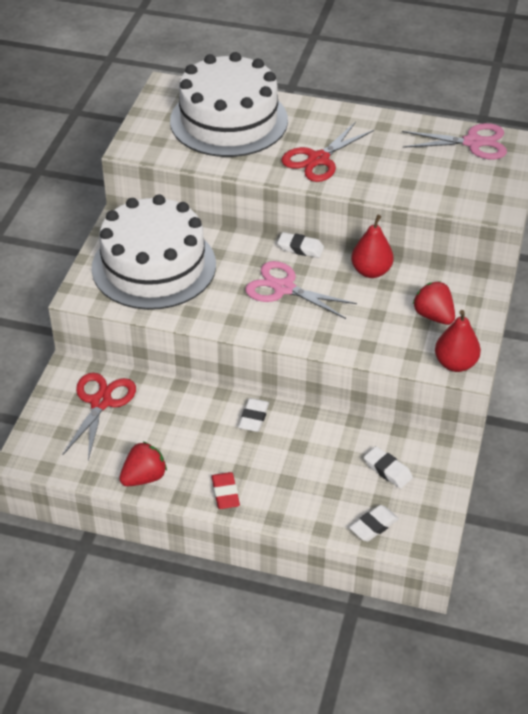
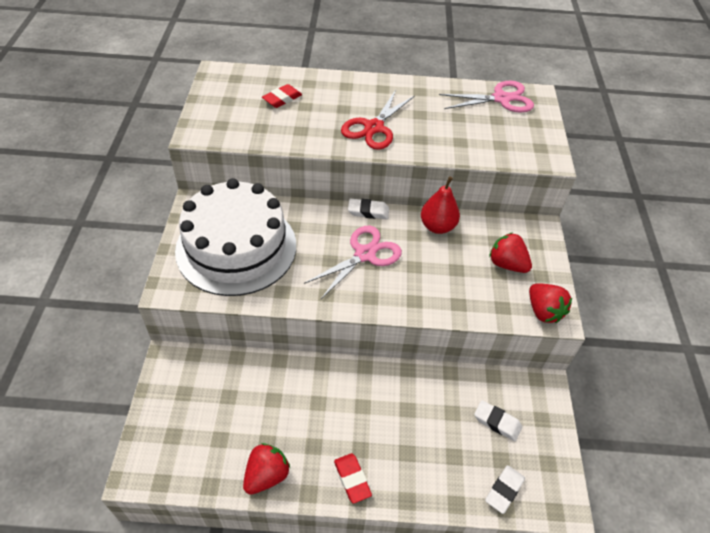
camera: 15 degrees left, 5 degrees up
(100, 402) = (206, 393): red scissors -> none
(229, 120) = (282, 99): white cake -> red eraser
(253, 418) = (358, 385): white eraser -> none
(284, 288) = (364, 254): pink scissors -> pink scissors turned 120 degrees clockwise
(455, 364) = (543, 311): red pear -> red strawberry

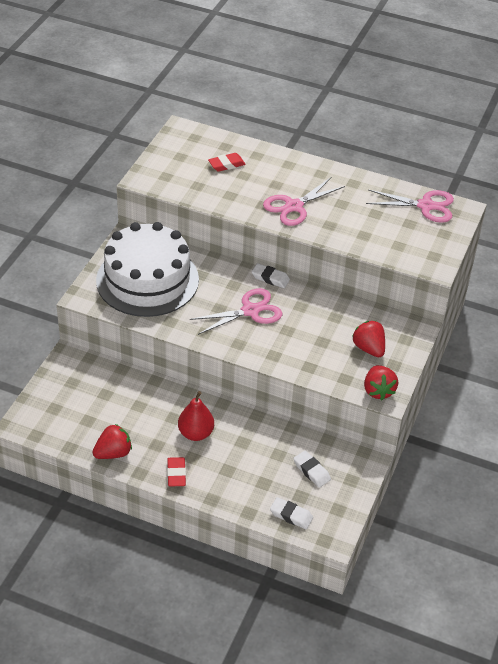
camera: 20 degrees right, 5 degrees down
(374, 127) = (294, 206): red scissors -> pink scissors
(437, 226) = (325, 304): red pear -> red pear (196, 433)
(504, 490) = (291, 515): white eraser -> white eraser turned 60 degrees clockwise

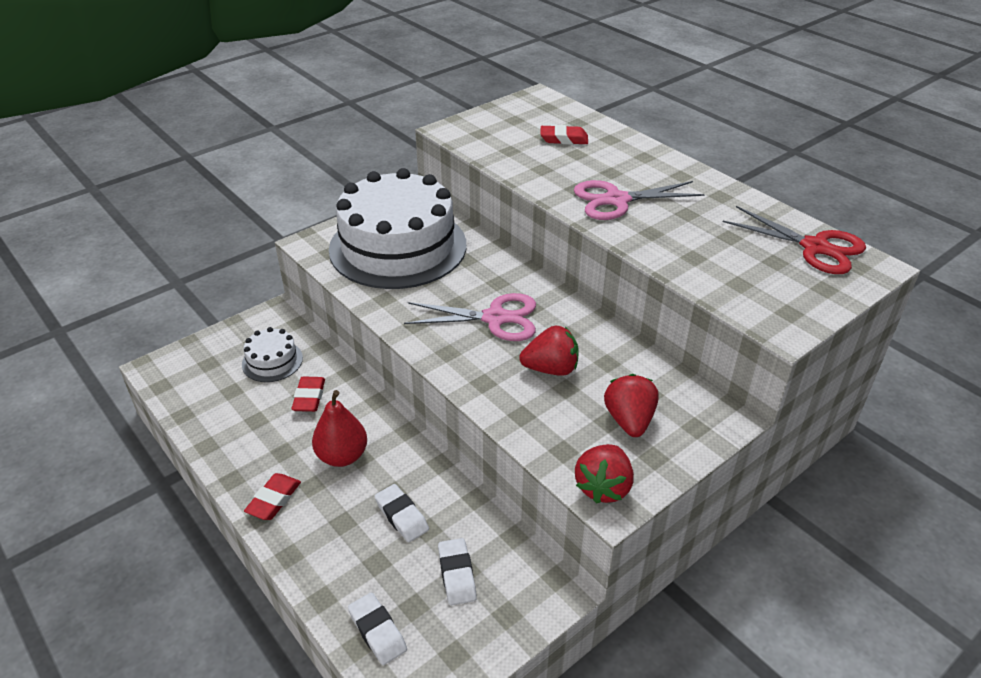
camera: 30 degrees right, 5 degrees down
(97, 391) = (272, 361): none -> white cake
(113, 453) = (224, 441): red strawberry -> red strawberry (551, 369)
(144, 405) = (309, 397): none -> red eraser
(270, 278) = (552, 289): white eraser -> white eraser (402, 516)
(425, 206) = (814, 247): pink scissors -> red scissors

